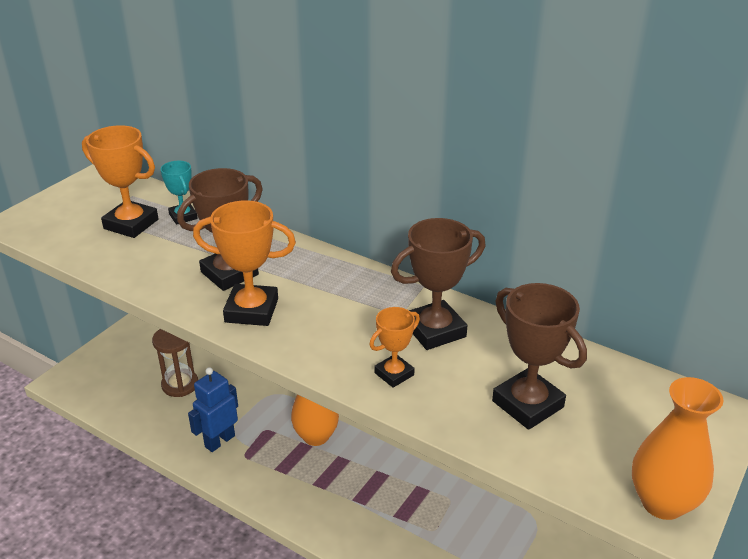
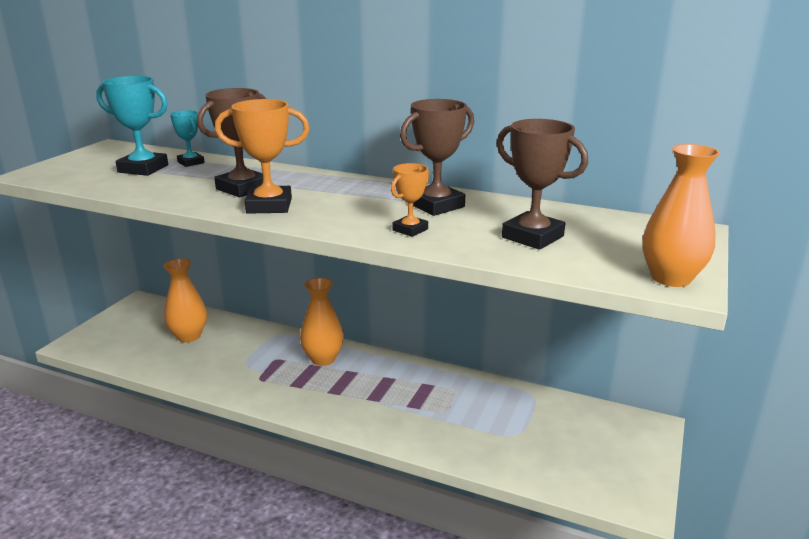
camera: 10 degrees left, 10 degrees down
(131, 224) = (143, 169): orange trophy -> turquoise trophy
(180, 384) = (189, 336): brown hourglass -> orange vase
(219, 441) = (234, 371): blue robot -> none

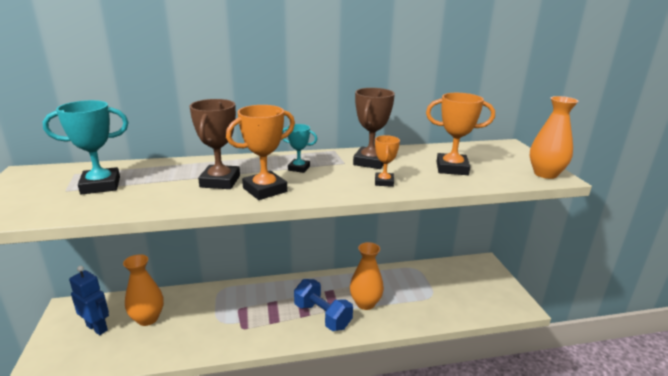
camera: 35 degrees left, 0 degrees up
(144, 328) = (97, 328): none -> blue robot
(191, 162) = (137, 170): turquoise trophy -> turquoise trophy (299, 168)
(323, 359) = (272, 295): orange vase -> orange vase (365, 303)
(351, 401) = (322, 316): none -> blue dumbbell
(532, 237) = (452, 168): brown trophy -> orange trophy

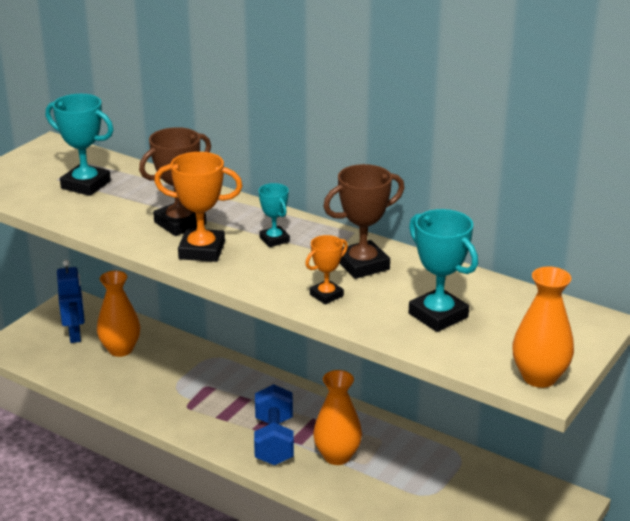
camera: 45 degrees right, 5 degrees up
(452, 168) = (438, 315): orange trophy -> turquoise trophy

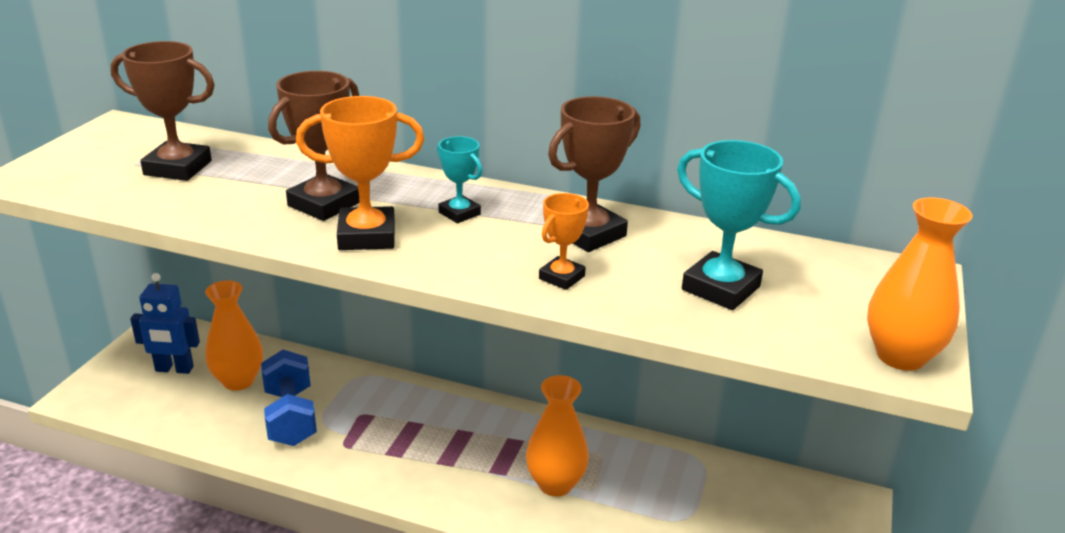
camera: 15 degrees left, 0 degrees up
(75, 335) = (174, 369): blue robot -> blue robot turned 120 degrees clockwise
(86, 185) = (178, 168): turquoise trophy -> brown trophy
(274, 441) = (470, 475): blue dumbbell -> blue dumbbell (290, 417)

